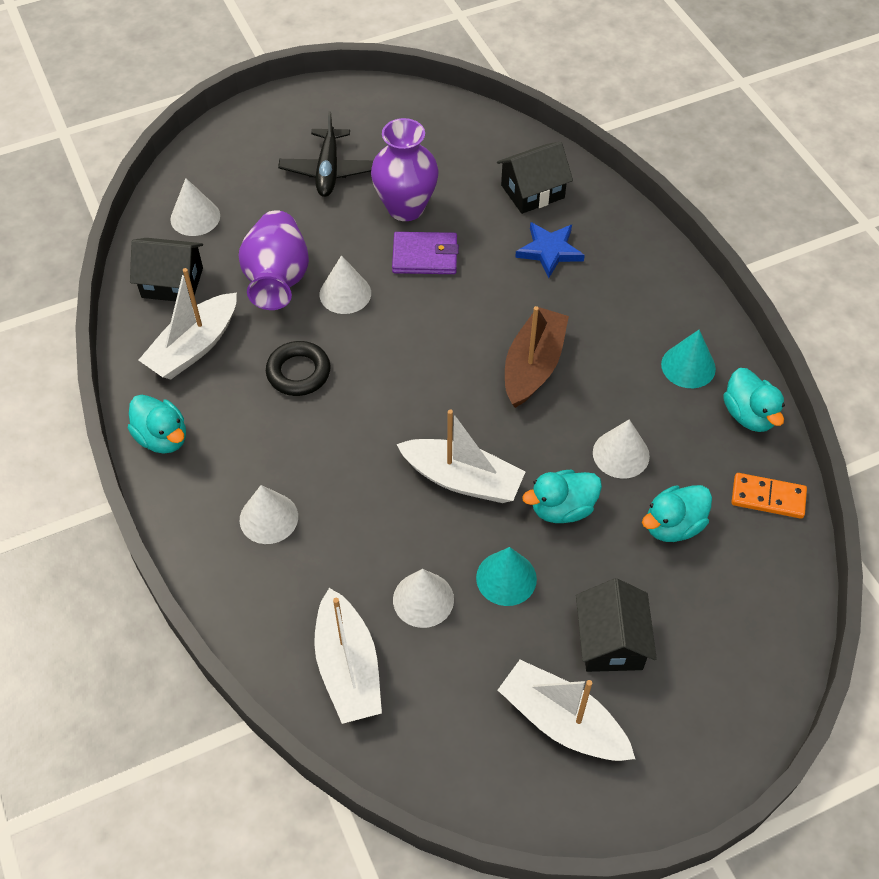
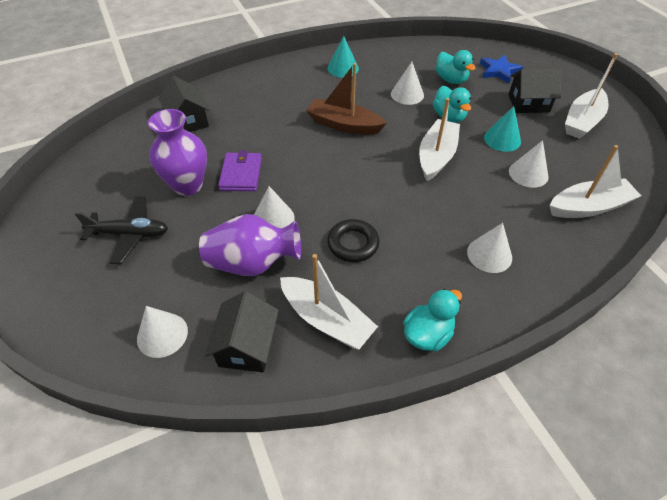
camera: 90 degrees left, 5 degrees down
(549, 251) = (246, 115): blue star -> blue star (499, 71)
(749, 415) = (375, 52): turquoise duck -> none
(768, 497) = (427, 50): orange domino -> none

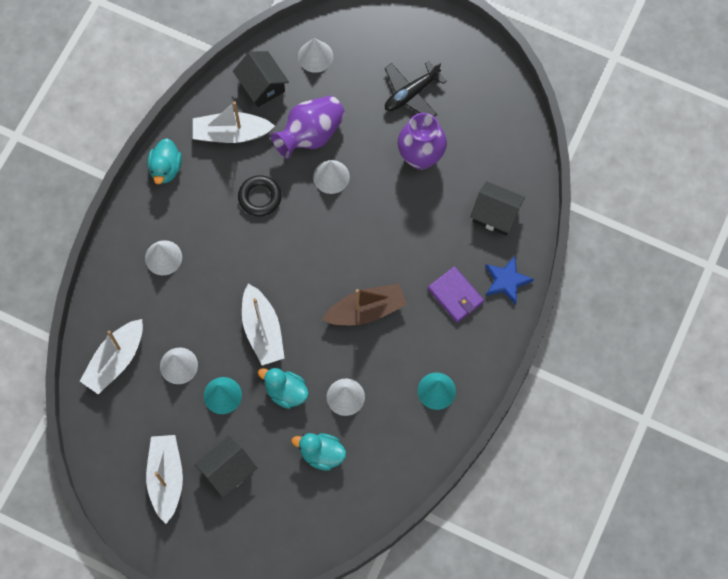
camera: 140 degrees right, 20 degrees up
(241, 174) = (394, 196): purple wallet -> purple wallet (455, 295)
(499, 71) = (285, 508): blue star -> blue star (506, 281)

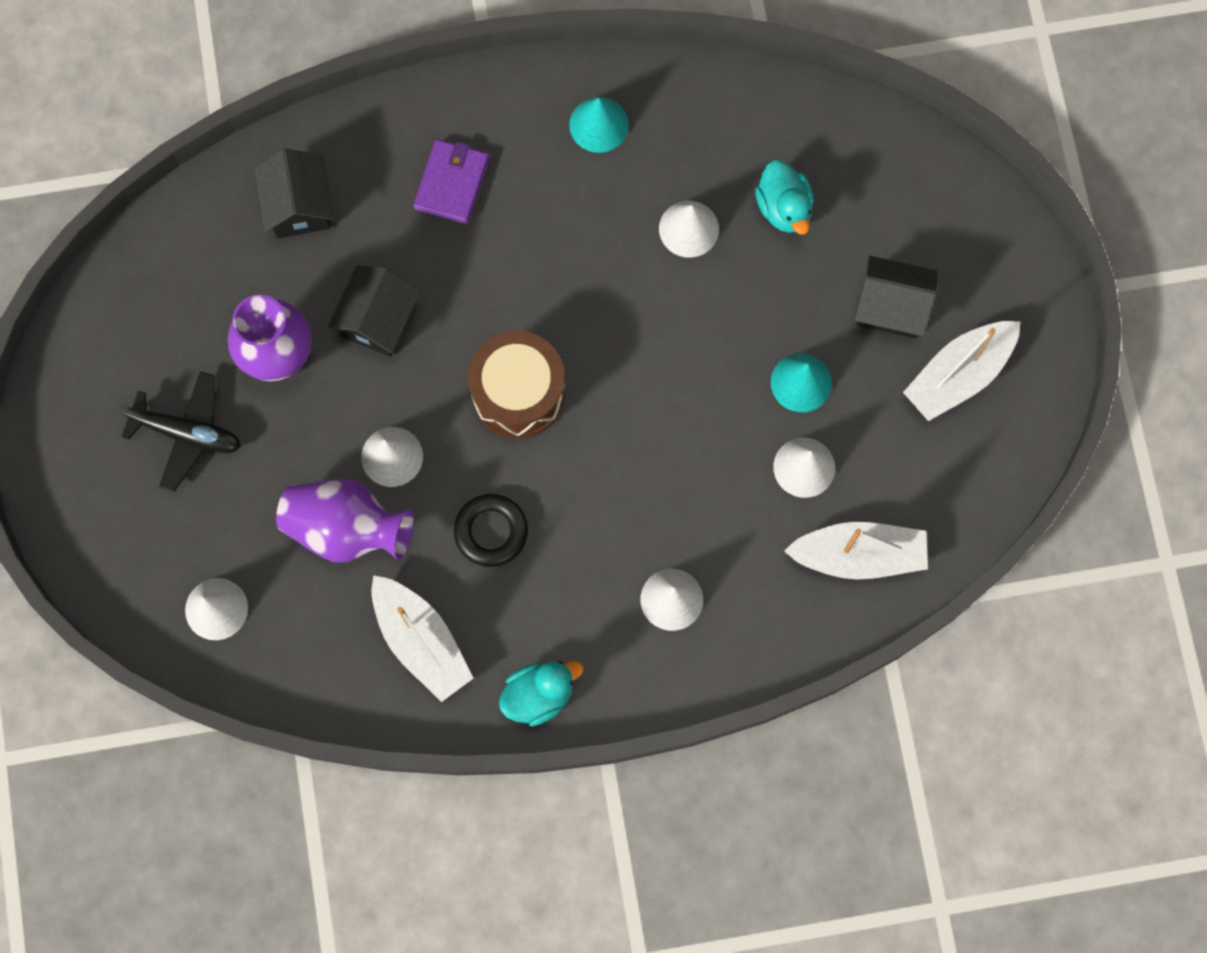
camera: 125 degrees left, 5 degrees up
(262, 85) = (315, 652): black house -> black house (378, 320)
(262, 330) = (677, 394): white boat -> none
(286, 392) = (737, 306): turquoise duck -> none
(320, 255) = (518, 393): none -> brown drum
(366, 310) = (553, 281): brown boat -> none
(506, 281) = (386, 133): blue star -> none

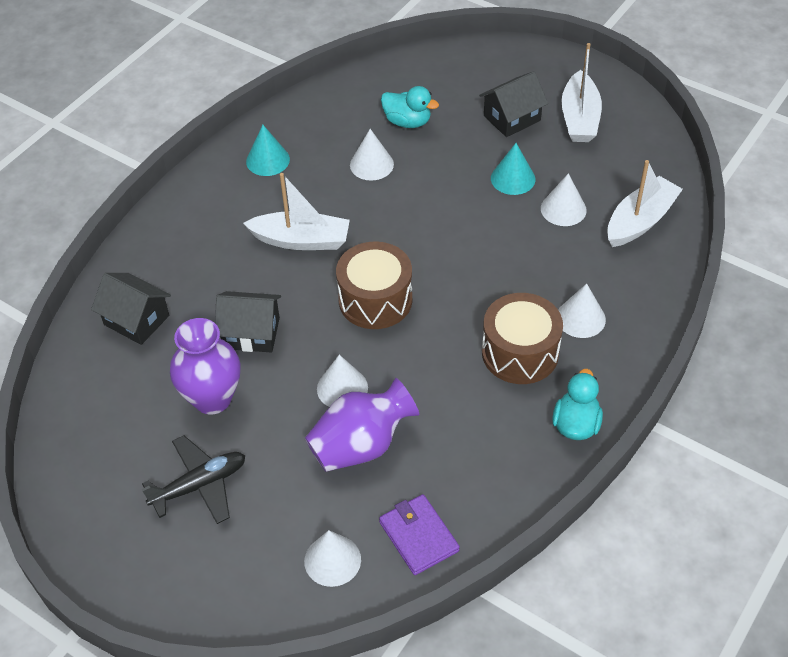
camera: 45 degrees left, 25 degrees down
(378, 320) = (251, 333): black house -> black house turned 60 degrees counterclockwise
(421, 641) = (477, 460): white boat -> white boat (301, 240)
(452, 183) = (217, 242): purple wallet -> purple wallet (418, 536)
(491, 531) = (445, 373): black ring -> none
(577, 578) = (520, 353): none -> brown drum

